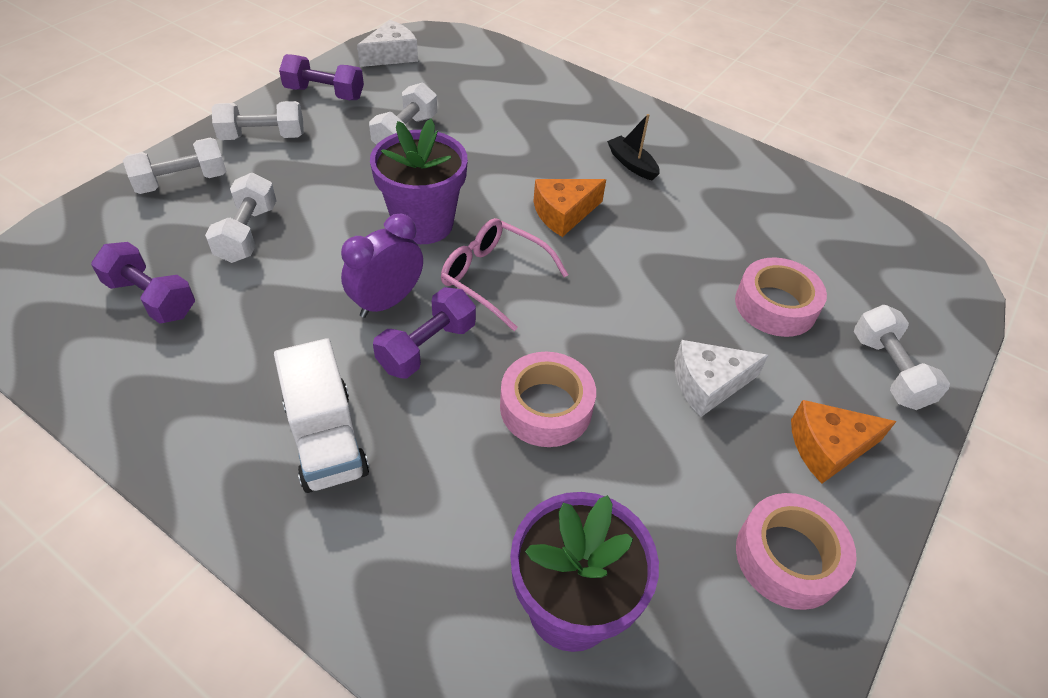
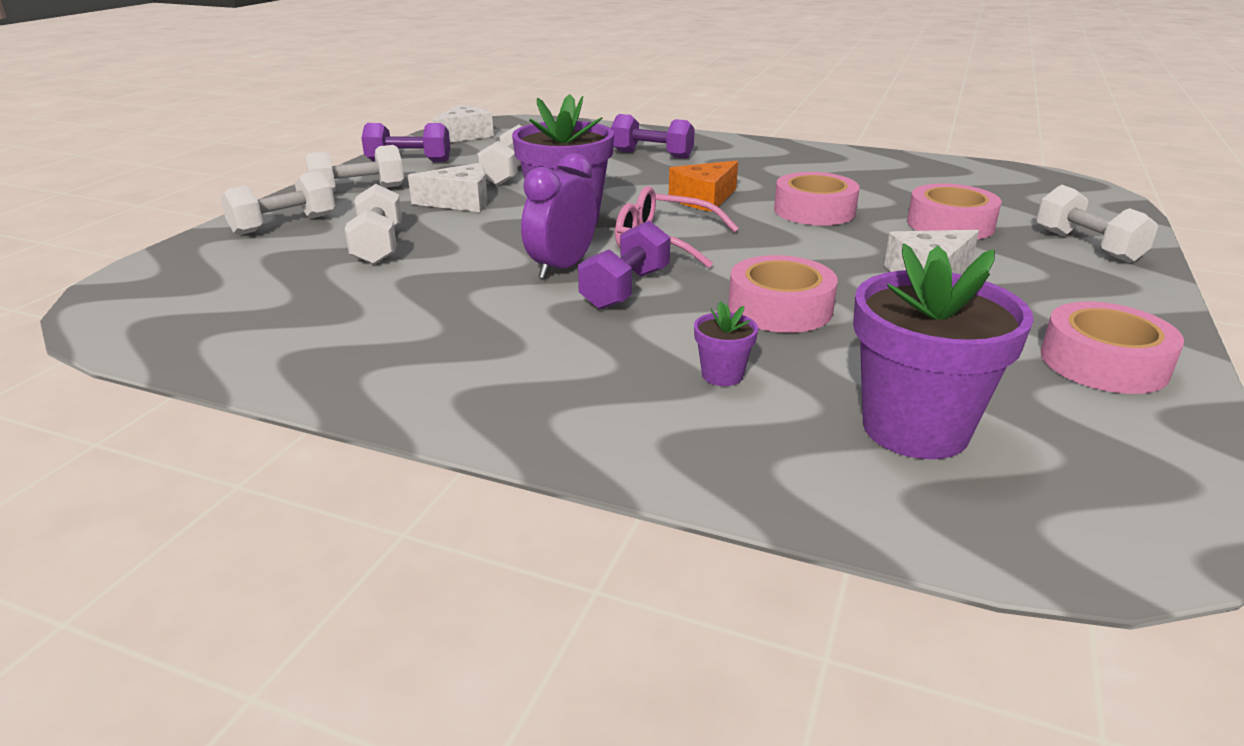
camera: 10 degrees left, 20 degrees down
(151, 298) = (291, 297): purple dumbbell -> purple dumbbell (652, 154)
(326, 438) = (556, 359): white truck -> none
(343, 174) = (460, 202): none -> white cheese
(449, 494) = (722, 375): none -> purple flower pot
(632, 164) = (747, 167): black boat -> none
(657, 255) = (814, 211): none -> pink tape
(828, 447) = (1076, 294): orange cheese -> none

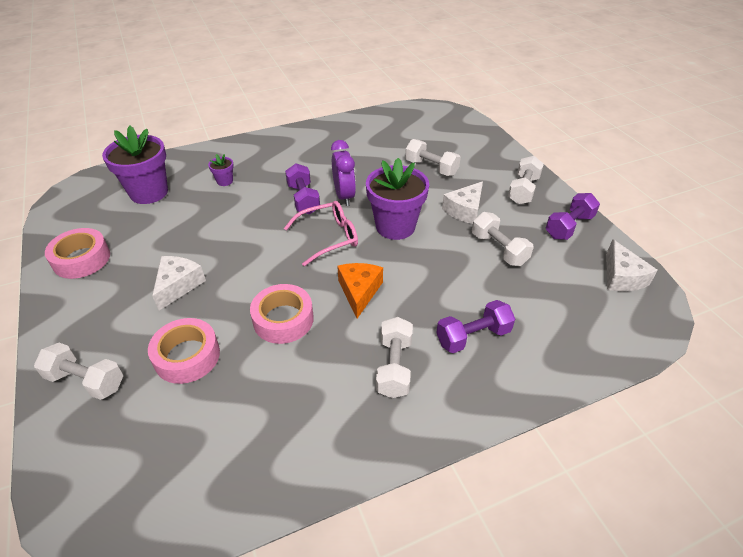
camera: 135 degrees right, 15 degrees up
(284, 224) = (490, 157): white dumbbell -> white dumbbell (394, 367)
(780, 308) = (232, 221): pink tape -> none

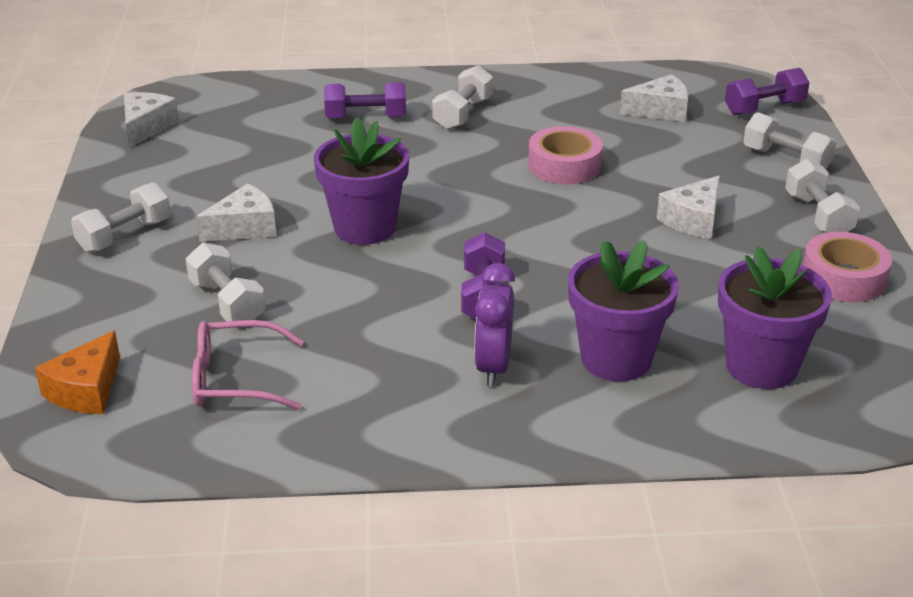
camera: 160 degrees left, 10 degrees down
(187, 356) = (678, 157): pink tape -> none
(204, 432) = (660, 110): none -> white cheese
(225, 181) = (616, 359): purple flower pot -> purple flower pot, size x2.26
(329, 237) = (469, 233): pink glasses -> pink glasses (234, 379)
(344, 196) = (412, 286): purple clock -> purple clock (493, 367)
(359, 292) = (462, 171): orange cheese -> orange cheese (86, 390)
(499, 249) = (252, 176): white dumbbell -> white dumbbell (817, 216)
(569, 226) = (129, 181): purple dumbbell -> purple dumbbell (764, 108)

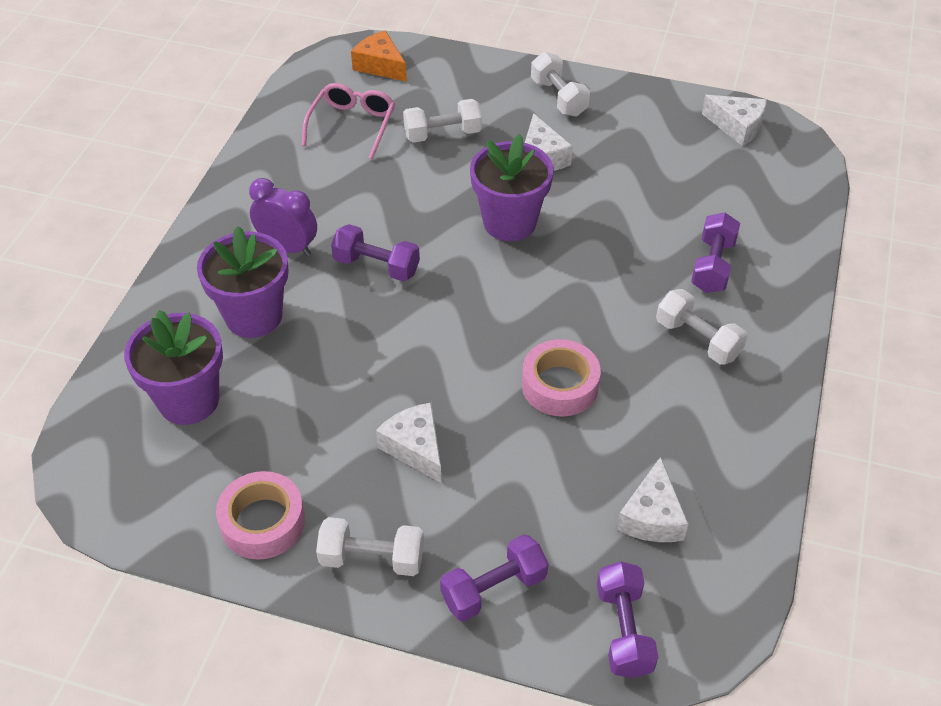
camera: 110 degrees right, 15 degrees up
(786, 159) = (494, 589): white dumbbell -> purple dumbbell

